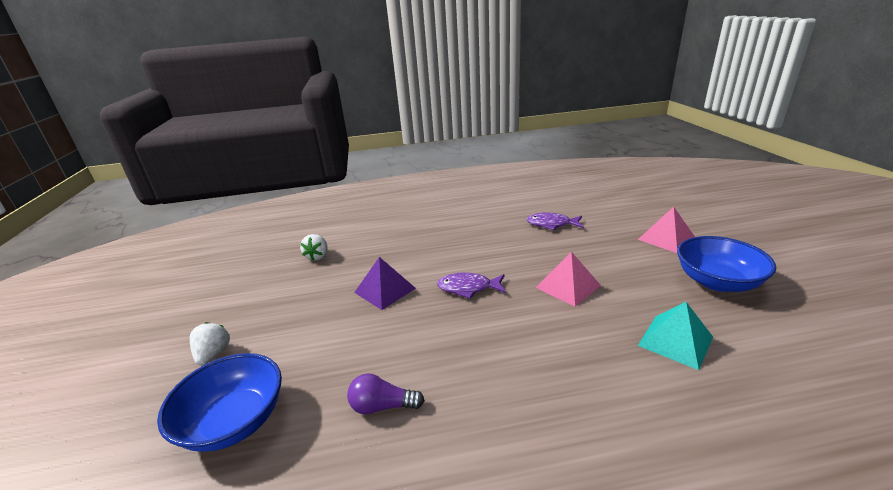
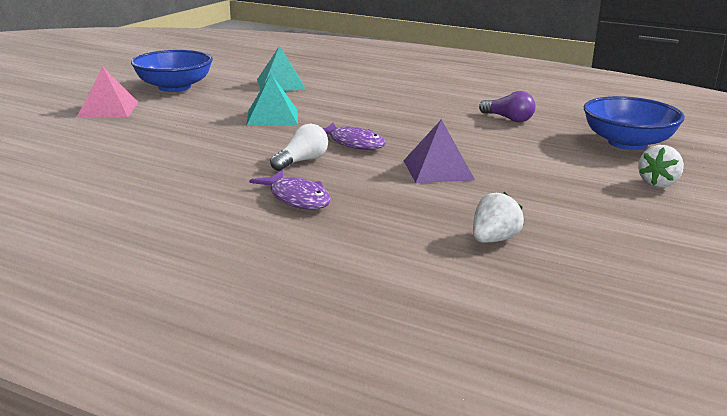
camera: 145 degrees left, 5 degrees down
(471, 258) = (302, 161): none -> white light bulb
(551, 224) = (146, 154): purple fish -> purple fish (297, 198)
(568, 286) = (272, 117): pink pyramid -> turquoise pyramid

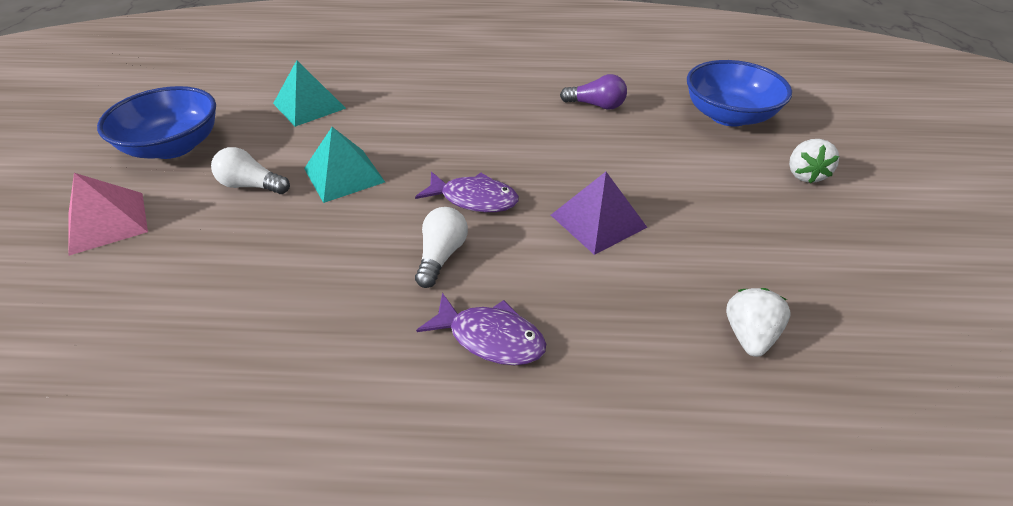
camera: 25 degrees left, 20 degrees up
(207, 111) = (252, 185): none -> white light bulb

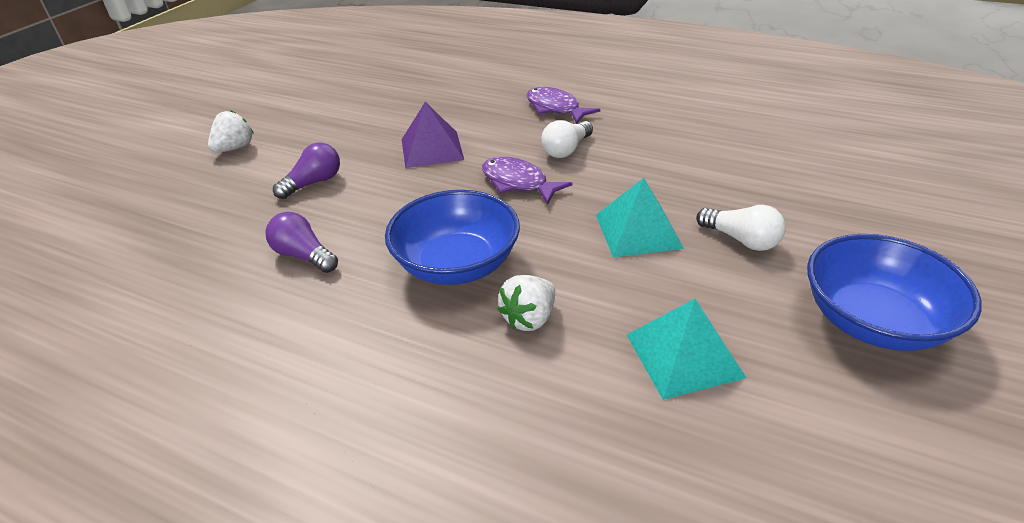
camera: 155 degrees left, 5 degrees down
(107, 222) = (887, 231): pink pyramid -> none
(668, 157) = (314, 183): none -> purple light bulb
(728, 115) = (195, 210): blue bowl -> blue bowl (457, 264)
(748, 335) = (411, 87): white strawberry -> white strawberry (529, 318)

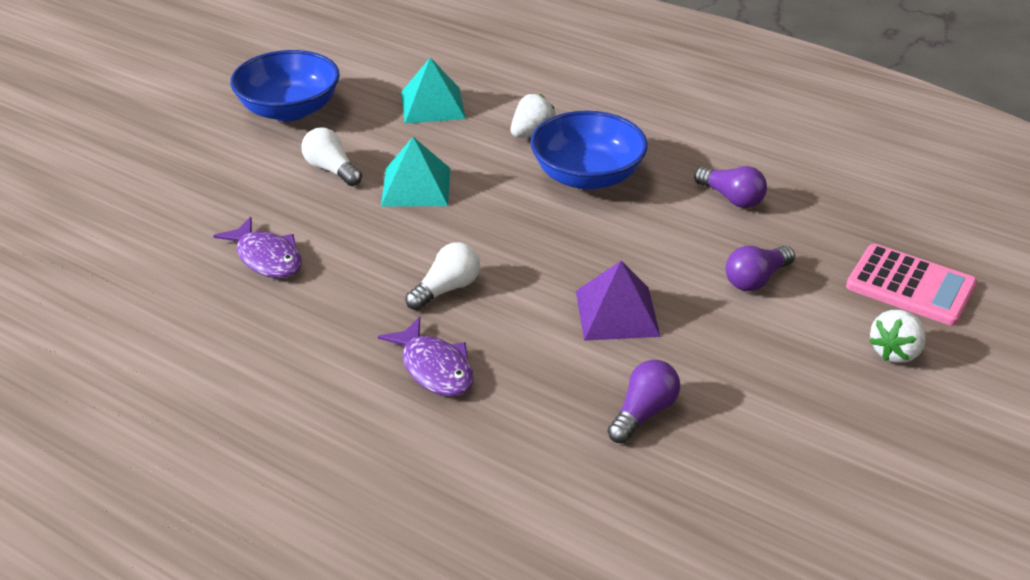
camera: 175 degrees left, 0 degrees up
(185, 192) = (910, 286): none -> pink calculator
(419, 103) = (643, 413): none -> purple light bulb
(518, 182) = (516, 250): purple fish -> purple fish (267, 258)

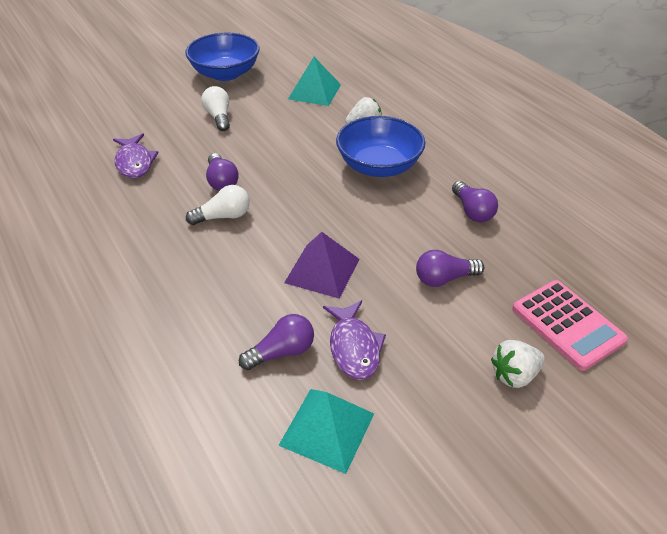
camera: 25 degrees right, 5 degrees up
(407, 248) = (221, 181): none -> purple light bulb
(416, 186) = (260, 142): turquoise pyramid -> turquoise pyramid (327, 429)
(434, 368) = (171, 268): purple fish -> purple fish (354, 347)

